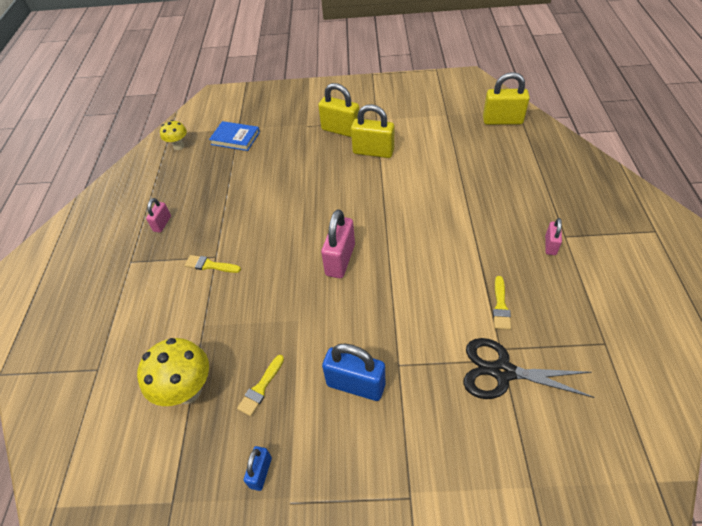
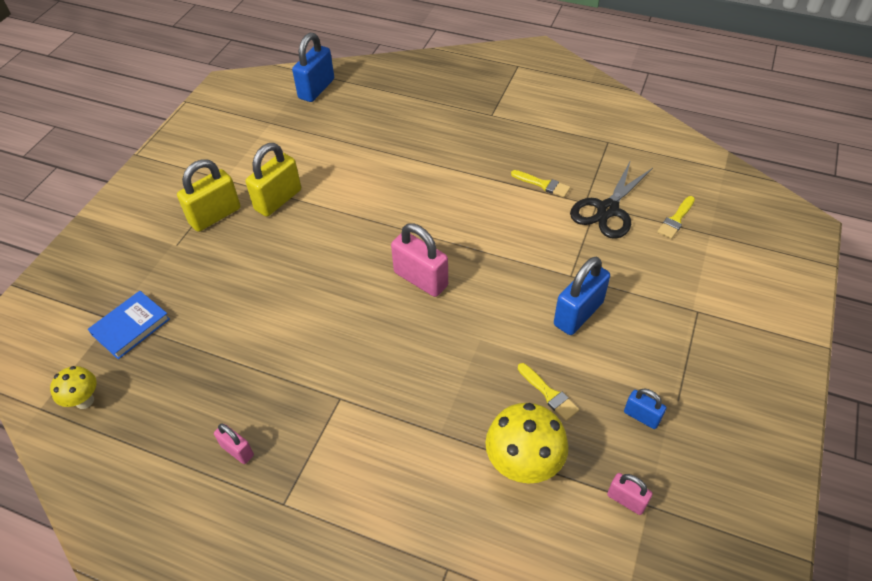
camera: 70 degrees left, 0 degrees up
(210, 265) = (351, 407): yellow brush -> yellow brush (676, 219)
(502, 120) = (316, 89): yellow padlock -> blue padlock
(550, 245) = (496, 127): pink padlock -> pink padlock (626, 500)

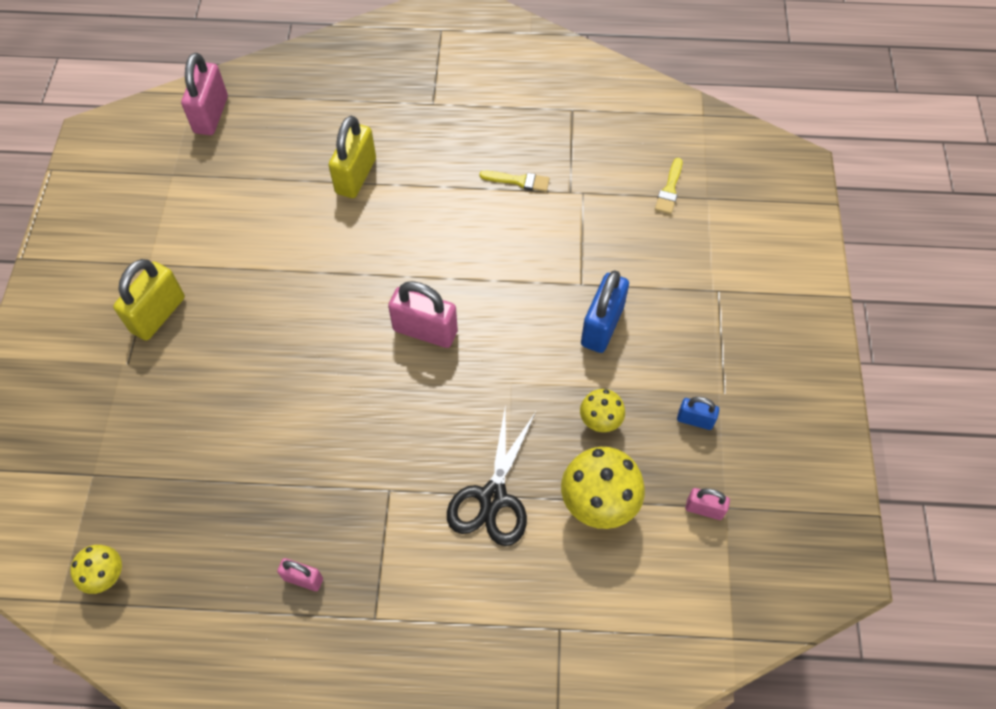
camera: 20 degrees left, 10 degrees up
(131, 327) = (120, 477): blue book -> none
(278, 200) = (225, 275): yellow padlock -> yellow padlock (356, 176)
(316, 89) = (211, 115): blue padlock -> pink padlock
(549, 394) = (599, 422): yellow brush -> yellow mushroom
(607, 210) = (596, 195): black scissors -> black scissors (493, 497)

